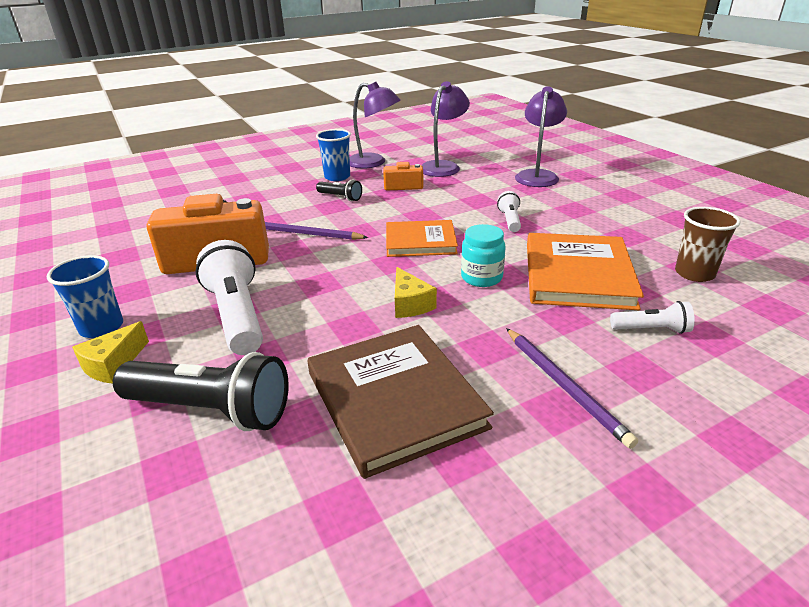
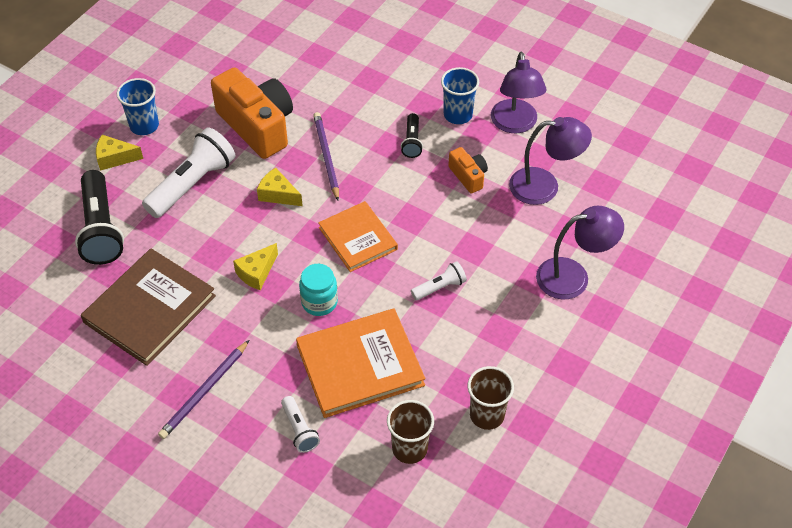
camera: 60 degrees right, 20 degrees up
(320, 267) = (278, 194): none -> yellow cheese
(664, 232) = (487, 415): none -> brown cup

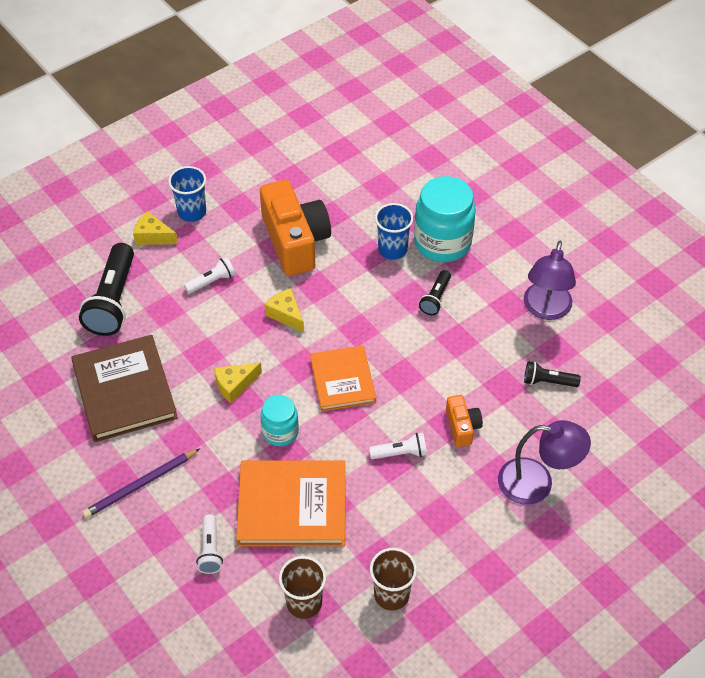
camera: 20 degrees right, 0 degrees up
(150, 309) = (125, 391): brown book -> brown book turned 75 degrees counterclockwise
(192, 184) = (212, 281): white flashlight -> white flashlight, size x0.51
(326, 156) = (347, 290): purple pencil -> none
(396, 91) = (442, 243): none -> turquoise jar
(458, 115) = (492, 284): blue cup -> blue cup (392, 249)
(468, 176) = (476, 349): orange camera -> orange camera (462, 427)
(544, 186) = (548, 381): purple lamp -> black flashlight

